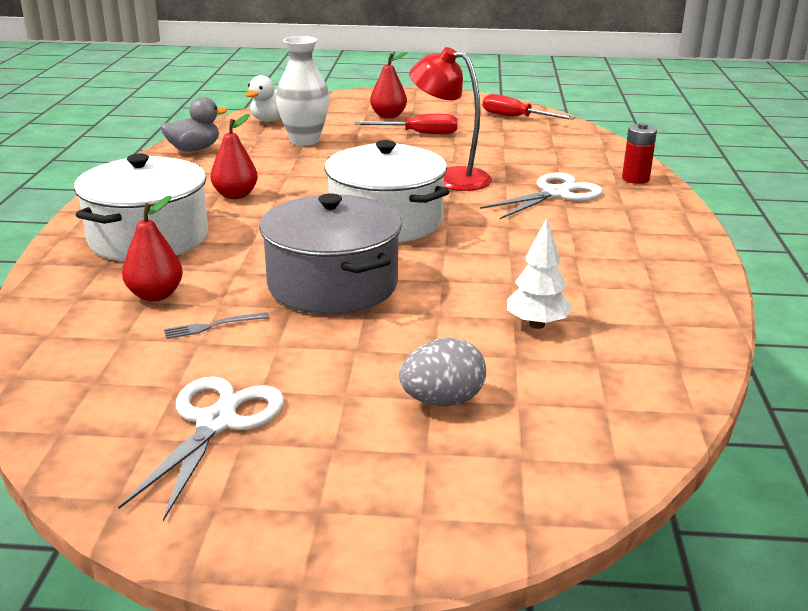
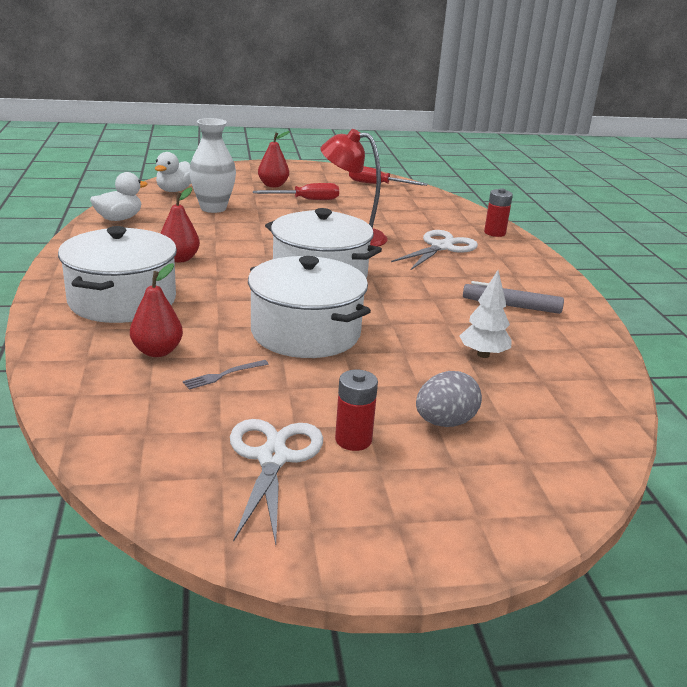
camera: 15 degrees left, 0 degrees up
(194, 149) = (119, 219): grey duck -> white duck
(320, 411) = (353, 440): none -> red battery
(333, 285) = (305, 332): grey pot -> white pot
(607, 268) = (511, 306): none -> grey marker

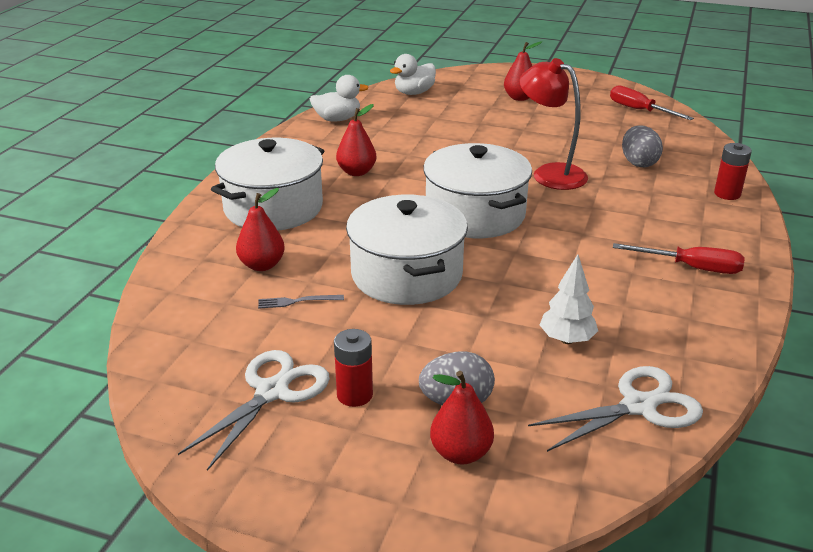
camera: 30 degrees right, 5 degrees up
(213, 208) = (435, 118): white vase -> none
(307, 200) = (540, 121): red screwdriver -> red screwdriver (691, 268)
(412, 220) = (638, 163): none -> grey egg
(441, 247) = (642, 202): white scissors -> white scissors (639, 406)
(487, 461) = (461, 453): none -> red pear
(511, 306) = (655, 290): grey marker -> none

